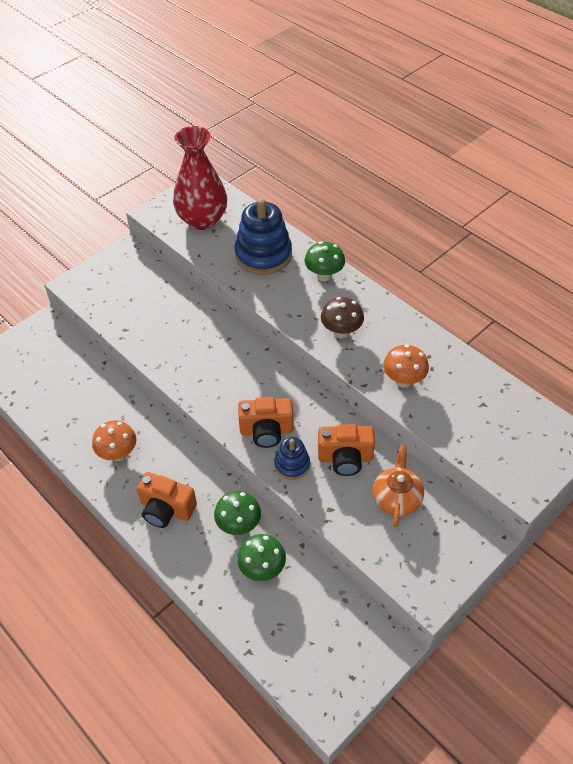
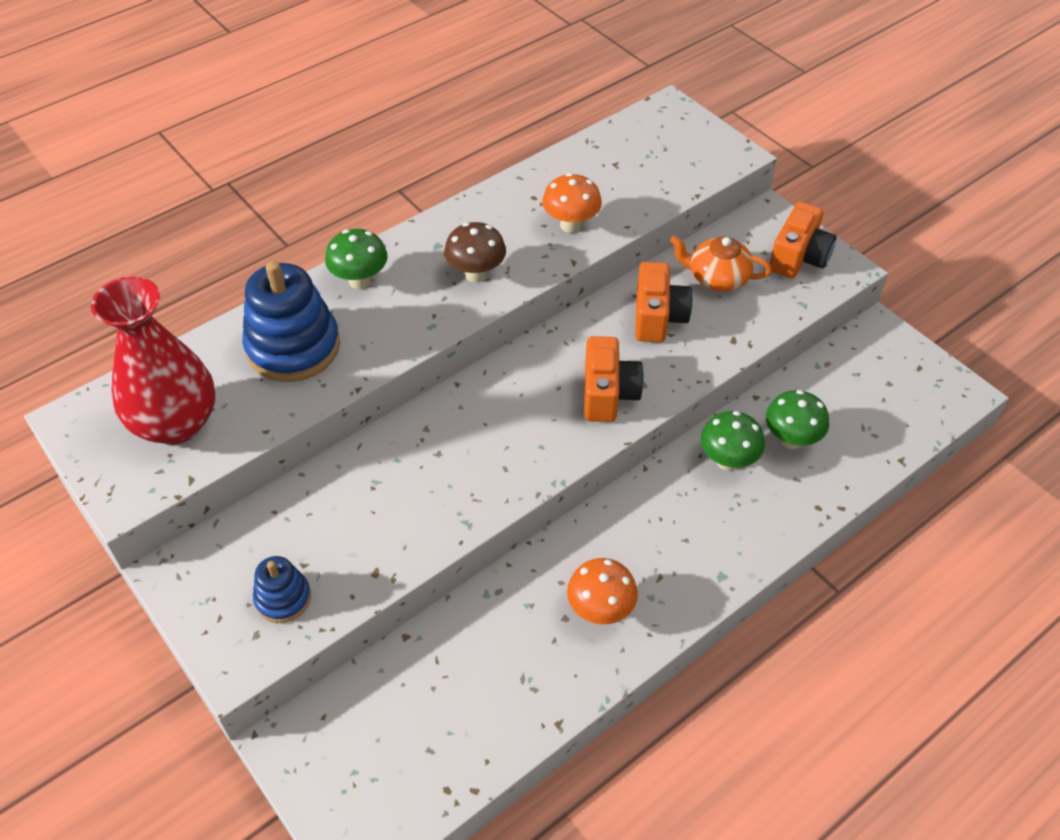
camera: 85 degrees left, 0 degrees up
(166, 509) = (702, 545): orange camera -> orange camera (798, 258)
(292, 464) = (665, 371): blue stacking toy -> blue stacking toy (283, 598)

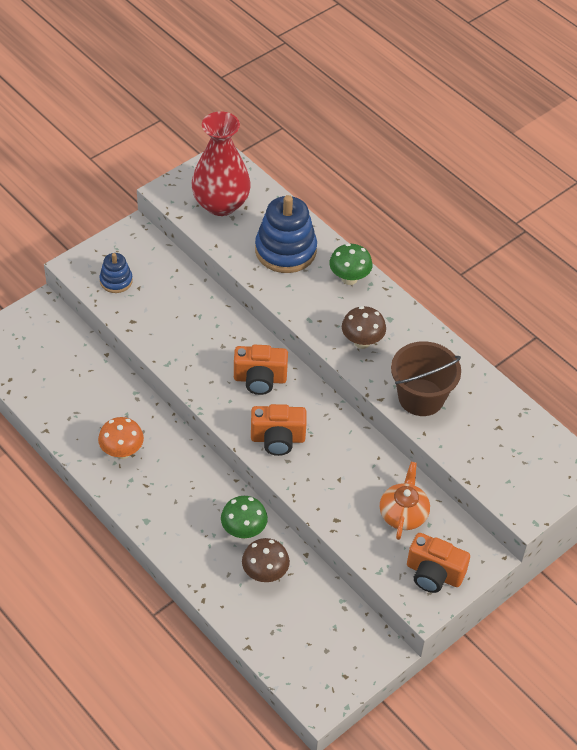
camera: 85 degrees right, 0 degrees up
(571, 225) = (421, 397): orange mushroom -> brown bucket
(658, 318) = (355, 472): orange camera -> orange camera (260, 379)
(791, 439) = (265, 574): green mushroom -> brown mushroom

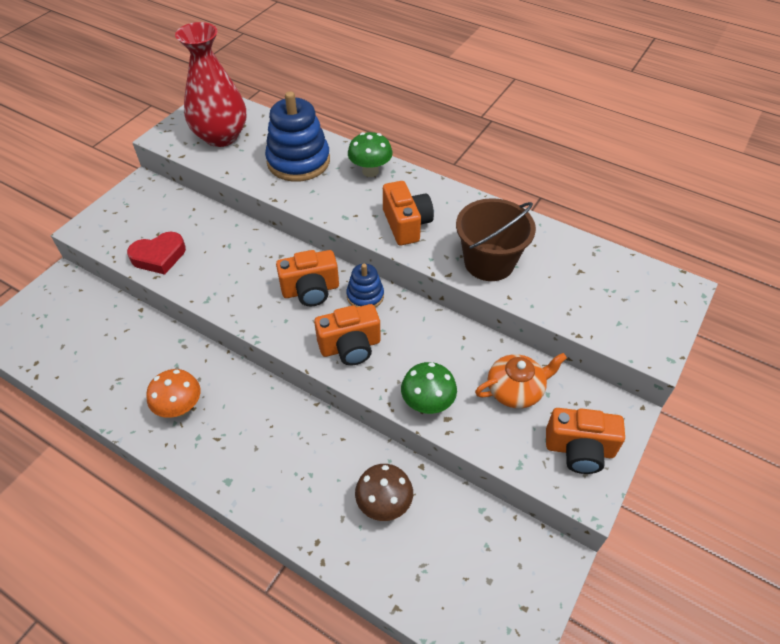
camera: 15 degrees left, 0 degrees up
(116, 281) = (132, 233): blue stacking toy -> blue stacking toy (365, 296)
(135, 311) = (159, 256): none -> red heart
(243, 531) = (343, 460): green mushroom -> green mushroom (427, 404)
(362, 342) = (406, 224): brown mushroom -> orange camera
(403, 513) = (516, 390): orange teapot -> orange teapot turned 75 degrees clockwise

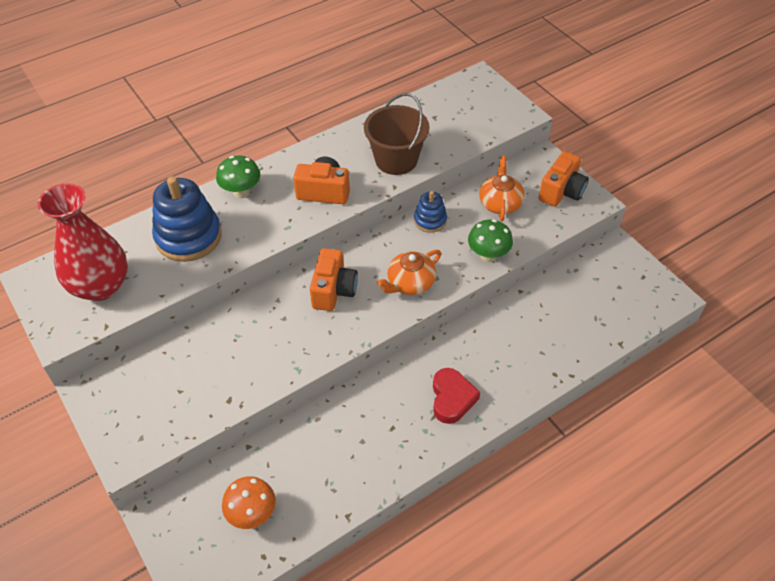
camera: 65 degrees left, 0 degrees up
(159, 256) = (214, 396): red heart -> red heart (452, 398)
(180, 408) = (388, 437): orange mushroom -> orange mushroom (252, 514)
(350, 346) = (410, 283): orange camera -> orange teapot
(365, 296) = (362, 256): blue stacking toy -> blue stacking toy (430, 220)
(384, 504) = (541, 323): brown mushroom -> none

